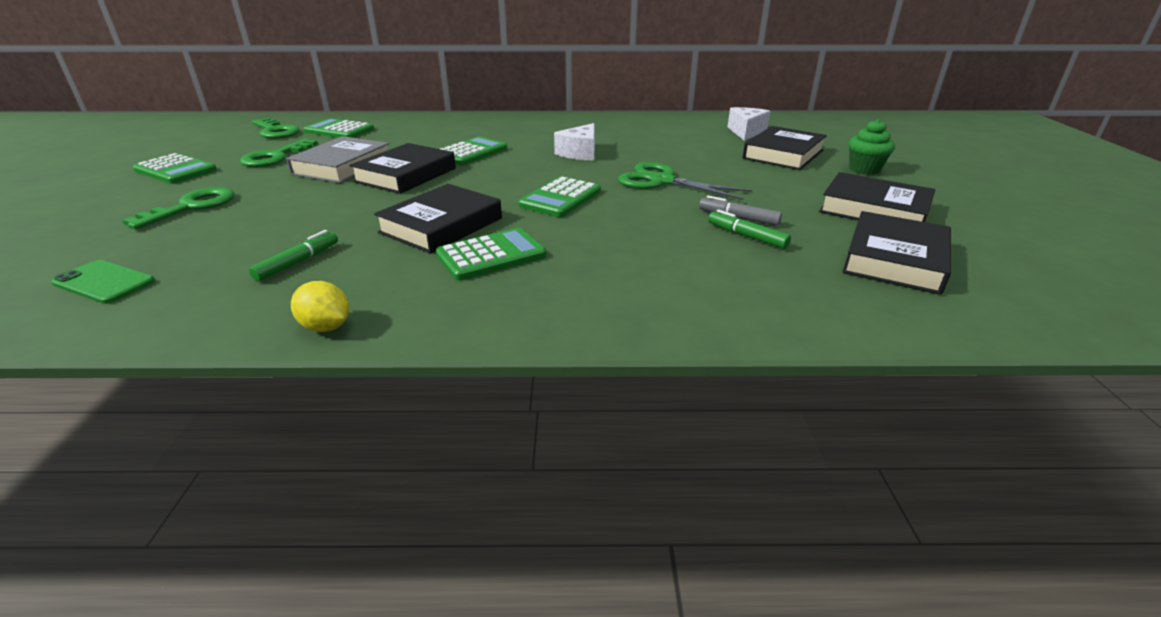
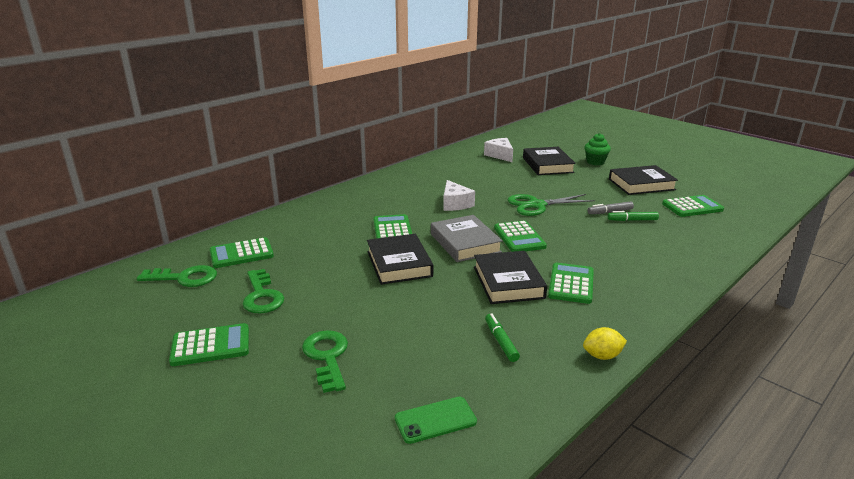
camera: 45 degrees left, 5 degrees down
(343, 166) = (338, 278): grey book -> grey book (465, 243)
(894, 259) = (692, 207): black book -> green calculator

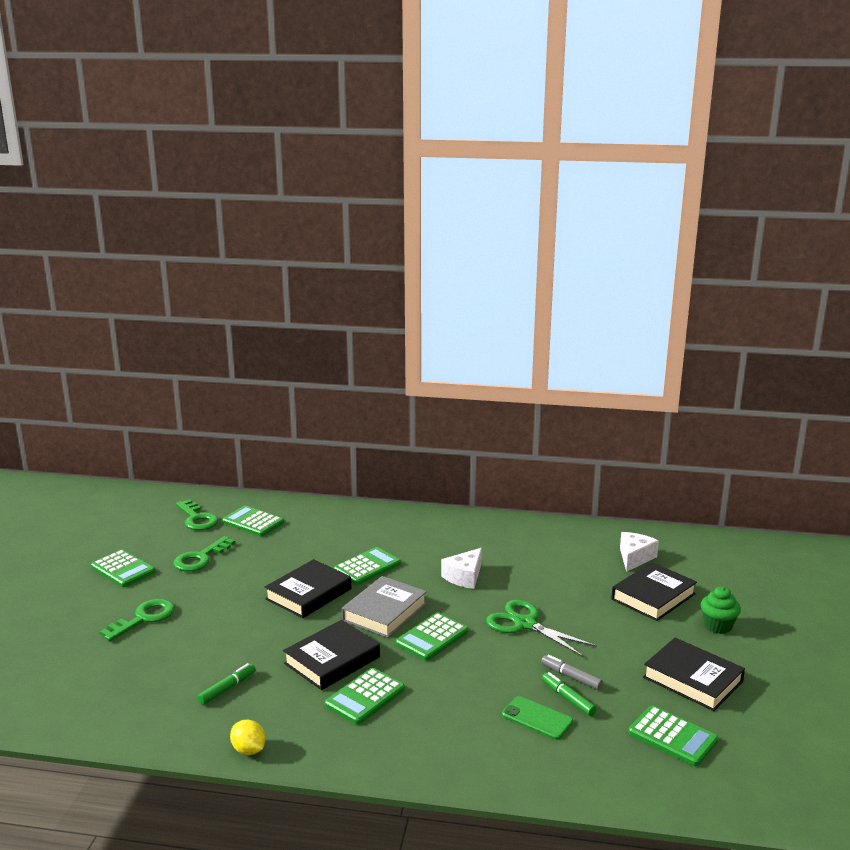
camera: 55 degrees right, 5 degrees down
(435, 420) = (101, 693): green phone -> green phone (537, 718)
(571, 284) = (365, 697): green calculator -> green calculator turned 150 degrees clockwise

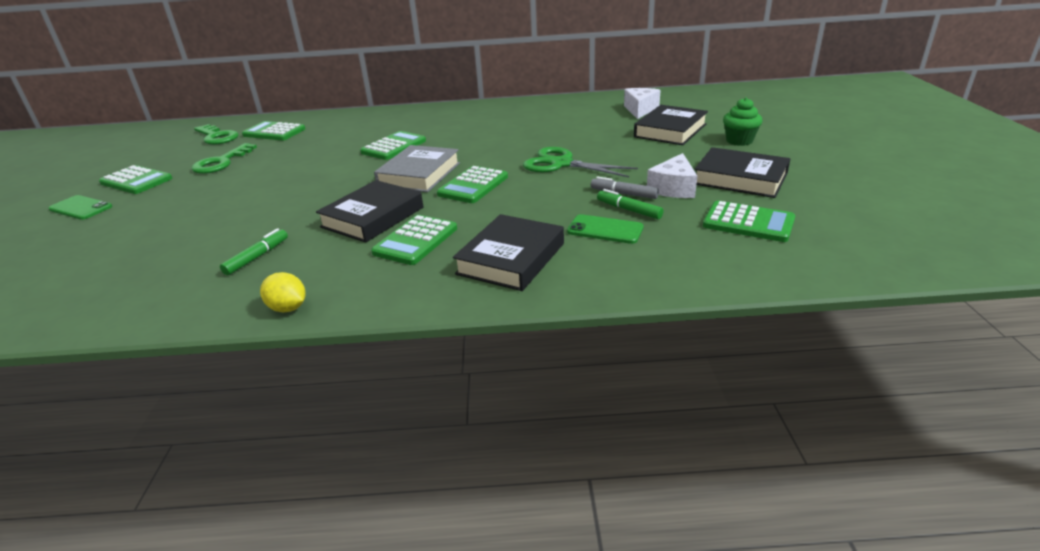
camera: 10 degrees left, 10 degrees up
(76, 596) = (81, 208): none -> green phone
(144, 618) = (158, 214): green key -> none
(308, 594) = (338, 172): black book -> black book (511, 258)
(464, 577) = (490, 141): white cheese -> white cheese (673, 188)

